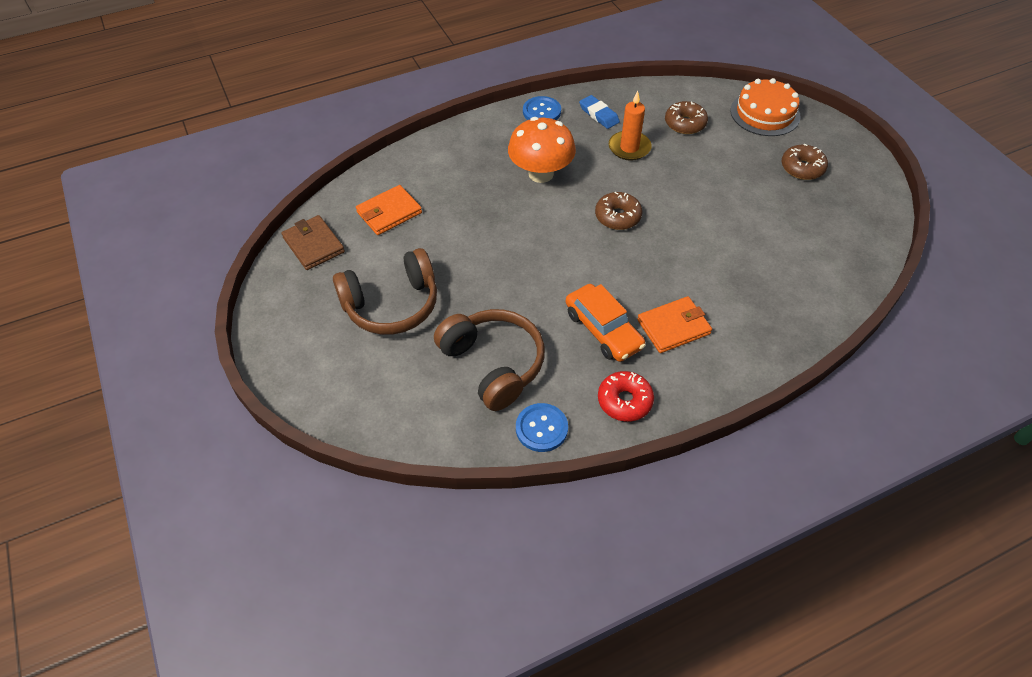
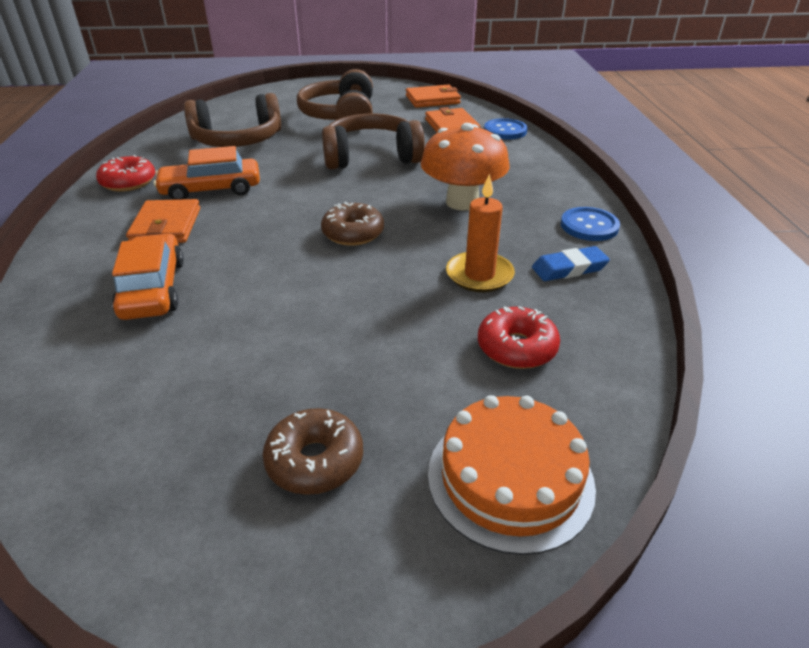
camera: 110 degrees right, 15 degrees down
(313, 245) = (432, 99): brown wallet -> orange wallet
(485, 247) = (371, 157): none -> brown headphones
(541, 428) = (156, 147): blue button -> blue button (505, 131)
(685, 123) = (516, 348): brown donut -> red donut
(744, 288) = (153, 289): none -> orange car

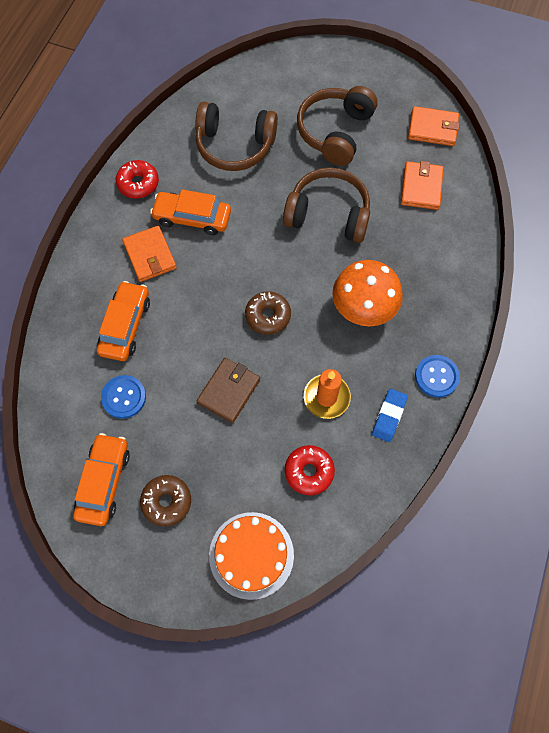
camera: 25 degrees right, 30 degrees up
(166, 226) = (150, 255): orange wallet -> orange wallet turned 45 degrees counterclockwise
(180, 475) = (104, 482): none -> orange car
(343, 306) = (229, 391): none -> brown wallet
(505, 131) = (463, 213): blue button -> blue button (124, 397)
(569, 268) = (389, 416): blue eraser -> blue eraser turned 75 degrees counterclockwise

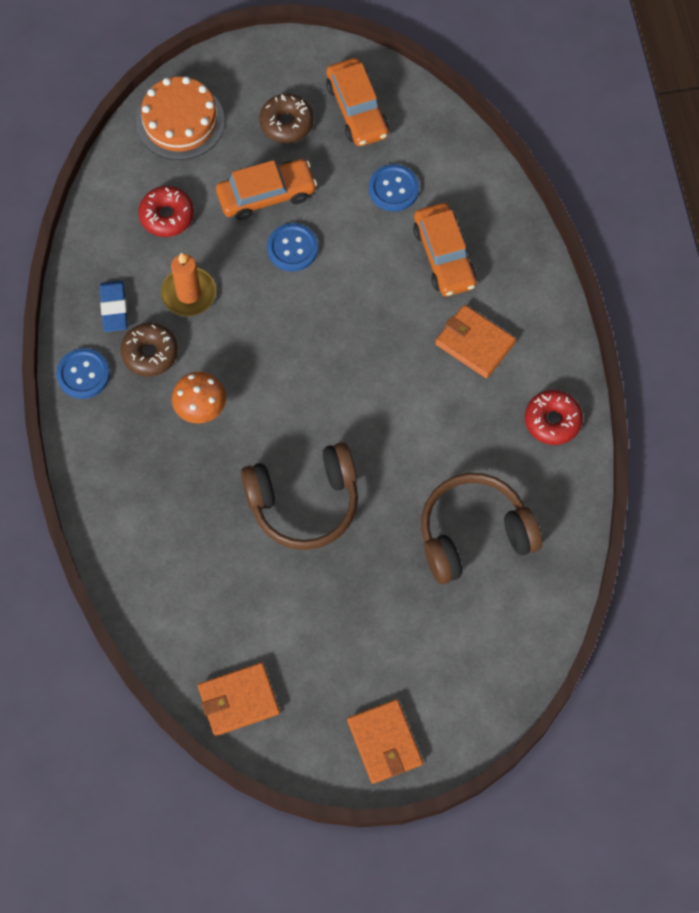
camera: 150 degrees right, 0 degrees up
(192, 218) = (459, 413): orange car -> orange car (266, 195)
(229, 391) = (292, 248): brown wallet -> blue button
(268, 316) = (300, 345): brown donut -> brown donut (150, 353)
(335, 132) = (361, 624): brown headphones -> none
(363, 308) = (200, 408): orange mushroom -> orange mushroom, size x0.63
(421, 187) = (211, 601): orange wallet -> orange wallet (384, 742)

